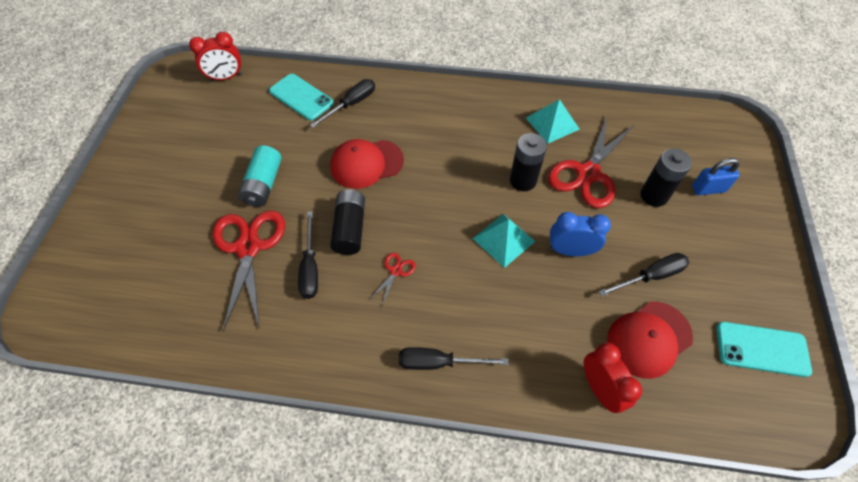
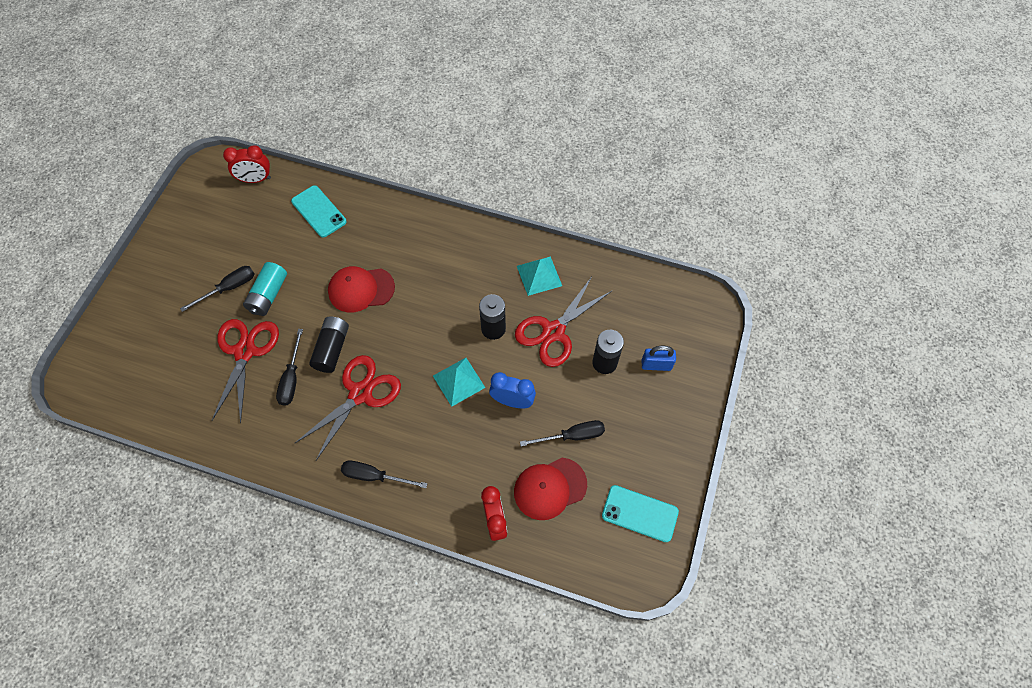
camera: 10 degrees right, 5 degrees up
(351, 104) = (362, 226): black screwdriver -> black screwdriver (229, 288)
(395, 271) = (360, 394): red scissors -> red scissors, size x2.31

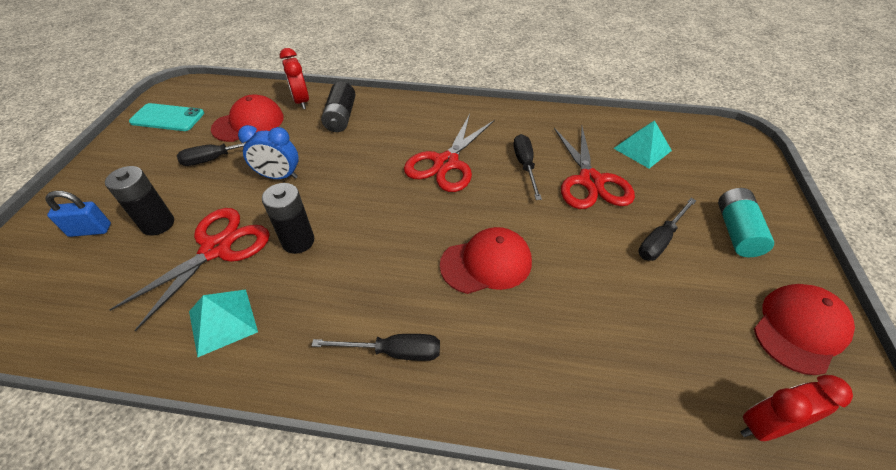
camera: 170 degrees right, 15 degrees down
(192, 218) = (799, 329): none -> red cap
(268, 295) = (604, 239): turquoise battery -> turquoise battery (736, 231)
(319, 211) = (609, 376): turquoise phone -> none
(332, 349) = (494, 195): black battery -> black battery (341, 117)
(375, 476) = (412, 113): black screwdriver -> black screwdriver (393, 352)
(459, 381) = (340, 185): turquoise pyramid -> turquoise pyramid (642, 149)

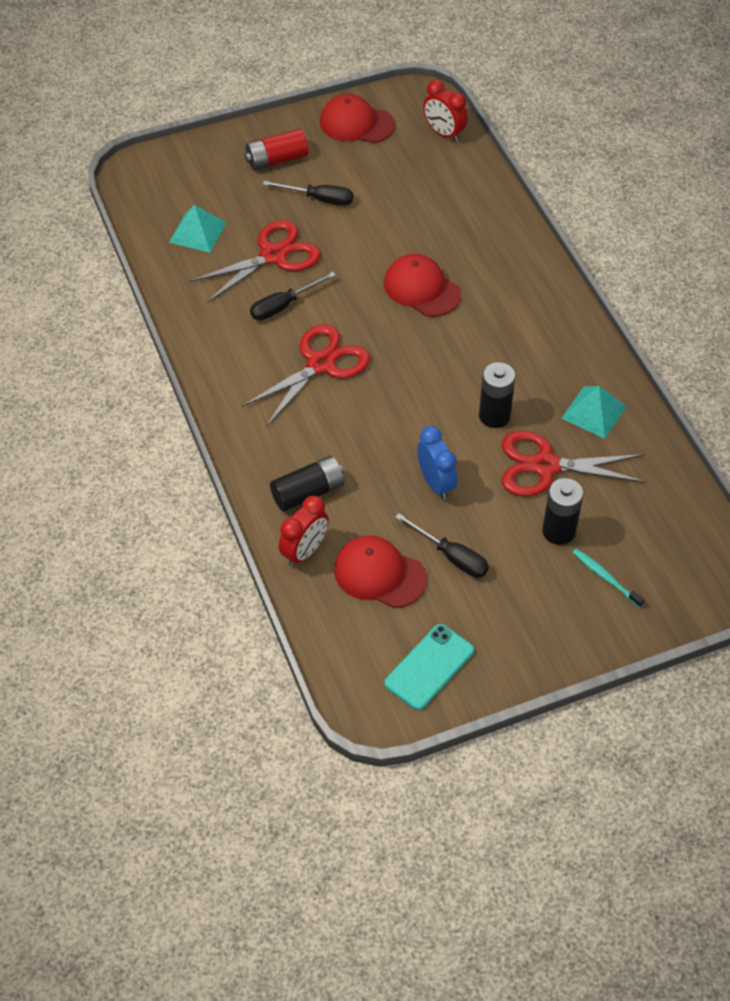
camera: 120 degrees left, 5 degrees up
(90, 230) = (605, 577): blue padlock -> turquoise toothbrush
(167, 118) = (429, 667): turquoise phone -> turquoise phone turned 60 degrees clockwise
(393, 352) = (535, 306): black screwdriver -> none
(446, 163) = (321, 364): red scissors -> red scissors turned 45 degrees counterclockwise
(736, 231) = (277, 160): turquoise battery -> red battery

